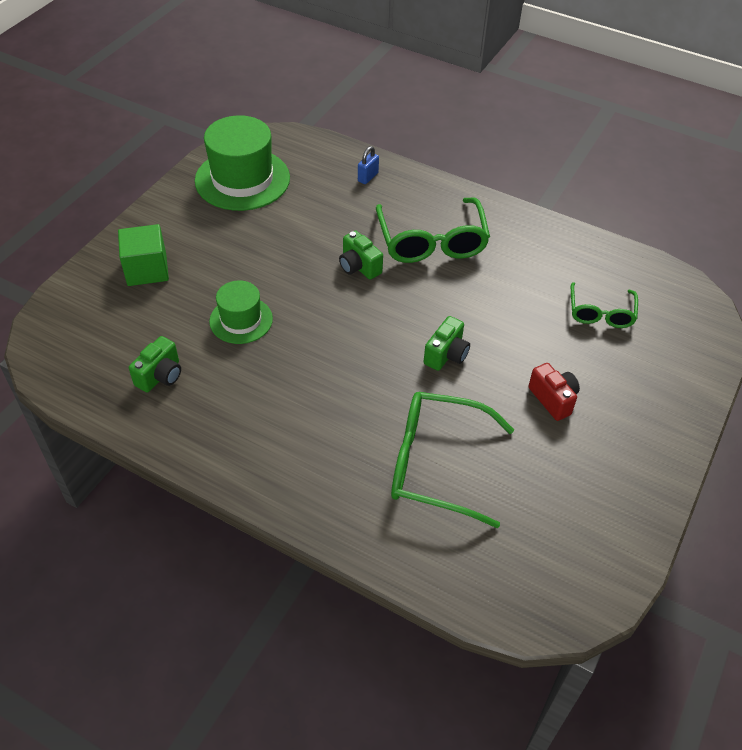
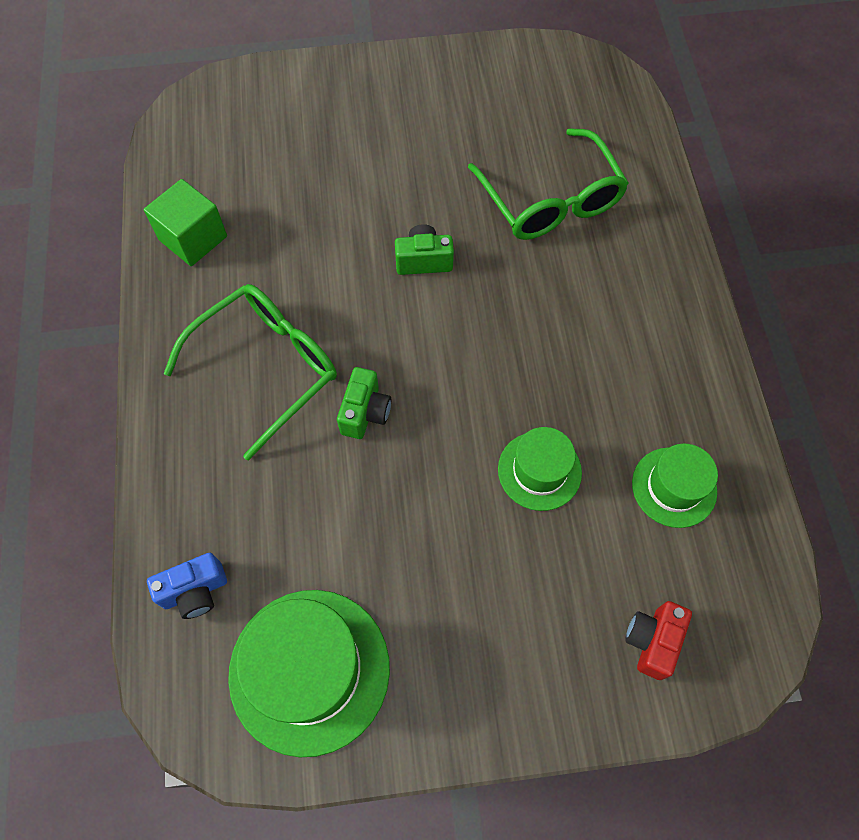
camera: 125 degrees left, 15 degrees up
(147, 270) = (559, 641): green cube -> green cube (193, 238)
(160, 376) = (674, 487): green camera -> green hat
(324, 161) = (195, 591): none -> blue camera
(368, 177) = (193, 512): blue padlock -> none
(553, 399) = (406, 158): red camera -> red camera (652, 641)
(600, 313) = (264, 172): green glasses -> none

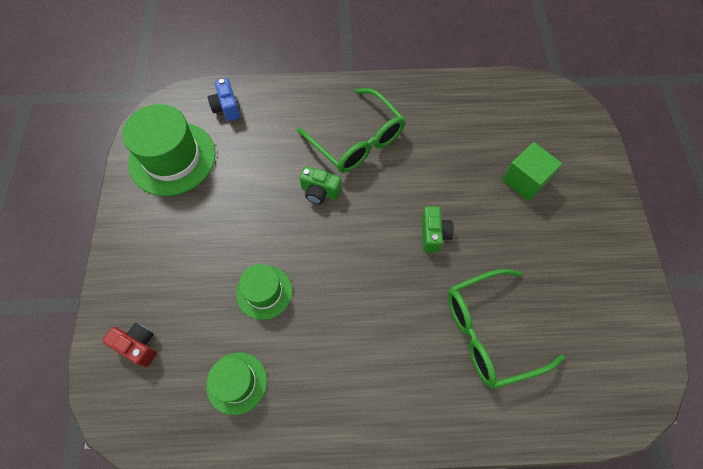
camera: 95 degrees right, 0 degrees up
(193, 238) = (453, 102): green cube -> green cube (525, 180)

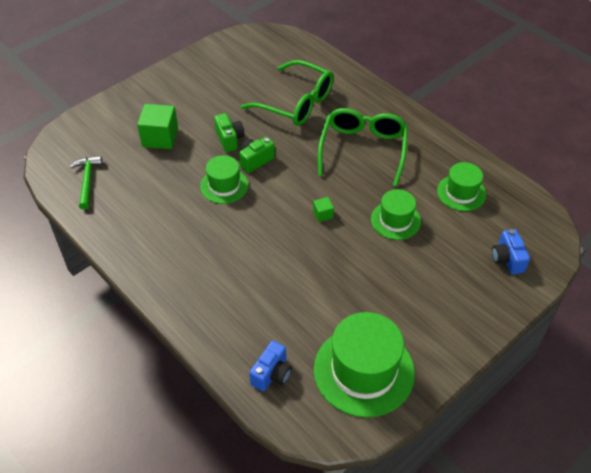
camera: 130 degrees left, 15 degrees down
(138, 346) = (507, 259): red camera -> blue camera
(320, 192) = (287, 243): green camera -> green camera (229, 139)
(324, 240) = (323, 214): none -> green cube
(357, 140) = (215, 252): green glasses -> green glasses (363, 149)
(422, 190) = (224, 185): none -> green hat
(507, 103) = (87, 181): none -> green hammer

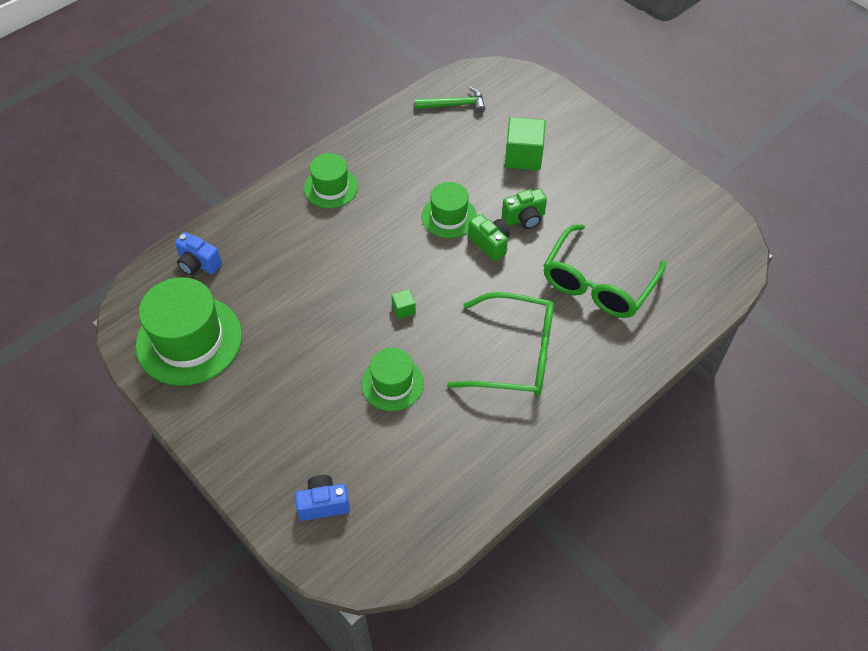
camera: 90 degrees right, 5 degrees up
(461, 192) = (439, 464): green hat -> green hat (331, 187)

